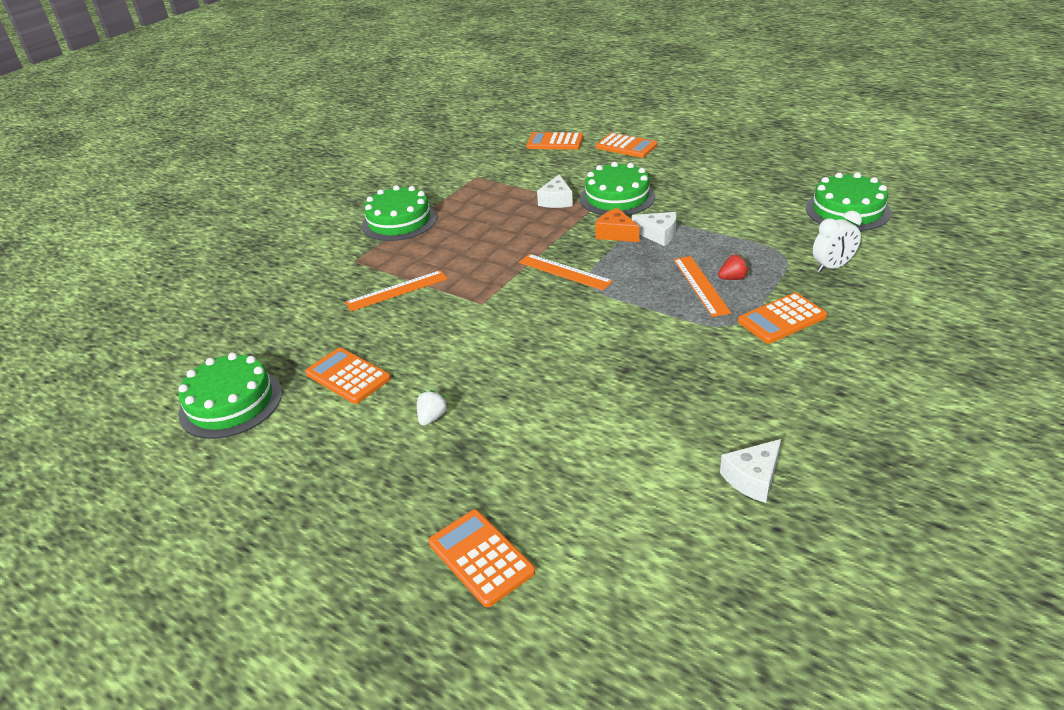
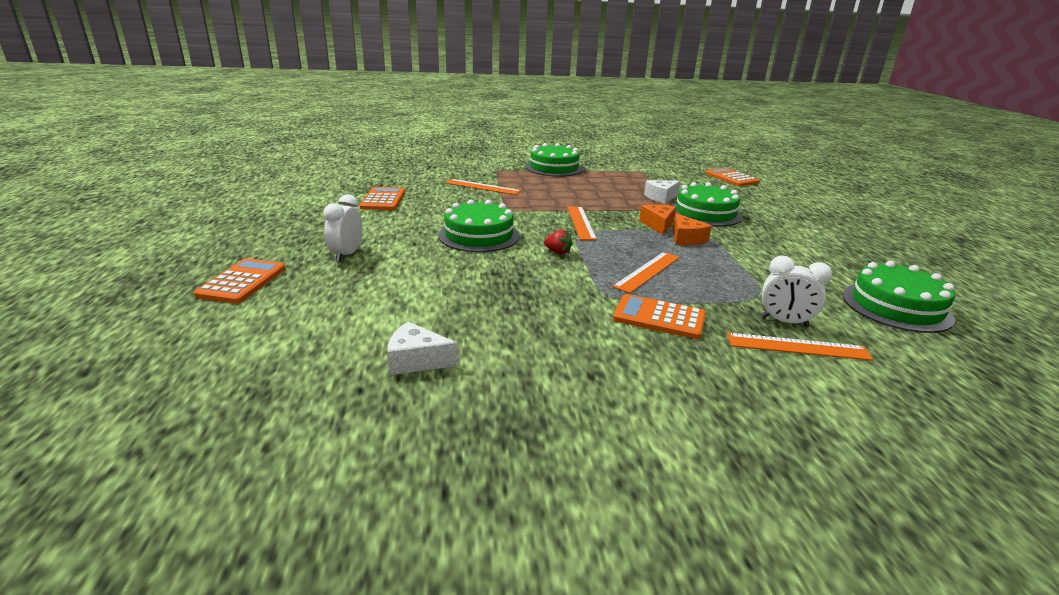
camera: 45 degrees right, 10 degrees down
(231, 403) = (329, 183): green cake -> green cake (479, 235)
(432, 417) = (368, 230): white strawberry -> none
(485, 455) = (347, 255): none -> white clock
(626, 146) = (779, 198): orange calculator -> none
(658, 235) = (686, 239): white cheese -> orange cheese
(733, 278) = (681, 281): red strawberry -> red strawberry (558, 252)
(868, 281) = (797, 347): none -> orange ruler

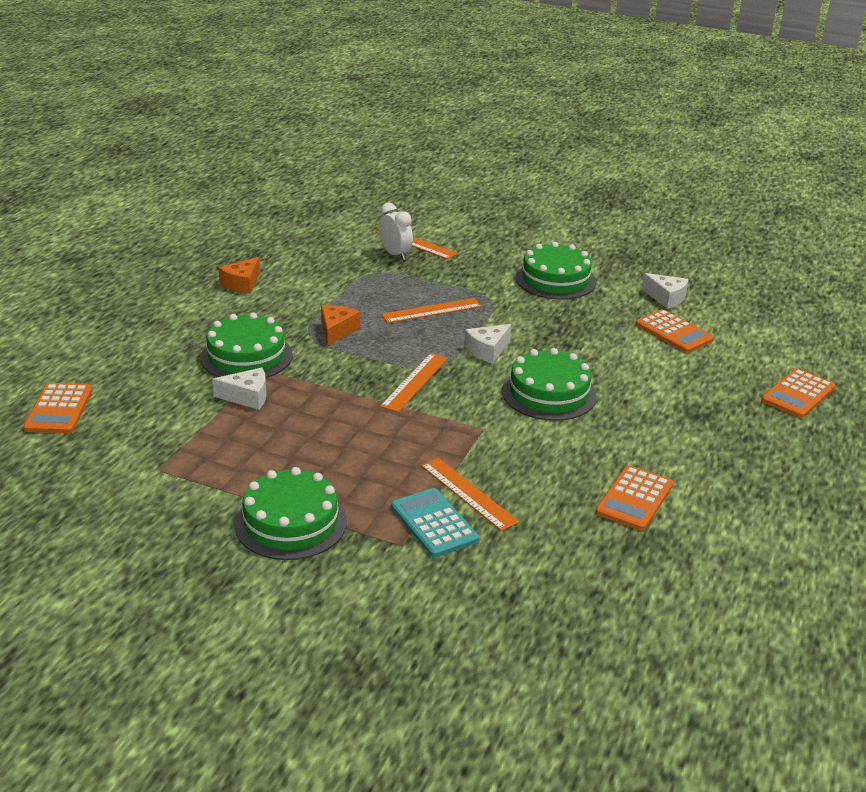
camera: 150 degrees left, 5 degrees up
(347, 255) = (700, 403): white clock -> none
(488, 177) = (434, 523): none -> turquoise calculator
(558, 252) = (487, 350): red strawberry -> white cheese
(658, 225) = (333, 355): orange cheese -> orange cheese (242, 284)
(659, 317) = (478, 279): orange calculator -> orange calculator (673, 332)
(896, 306) = (294, 241): green cake -> green cake (555, 280)

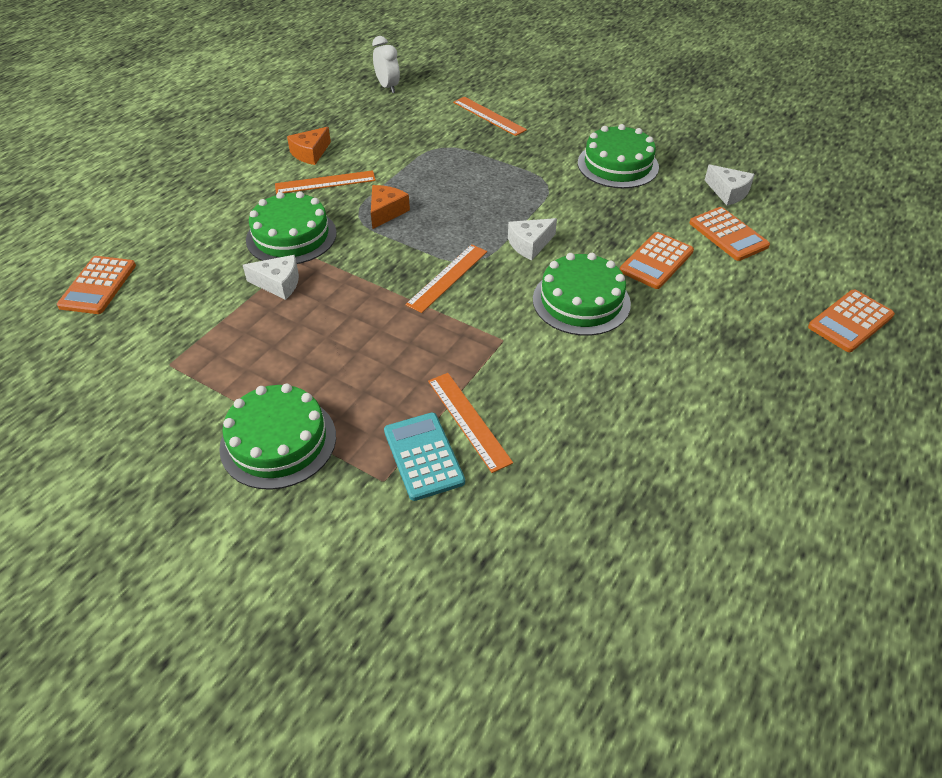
camera: 10 degrees right, 15 degrees up
(395, 254) = (465, 128): white clock -> white clock (388, 87)
(431, 311) = (485, 194): orange ruler -> orange ruler (325, 182)
(634, 499) = (644, 443): orange calculator -> orange calculator (656, 261)

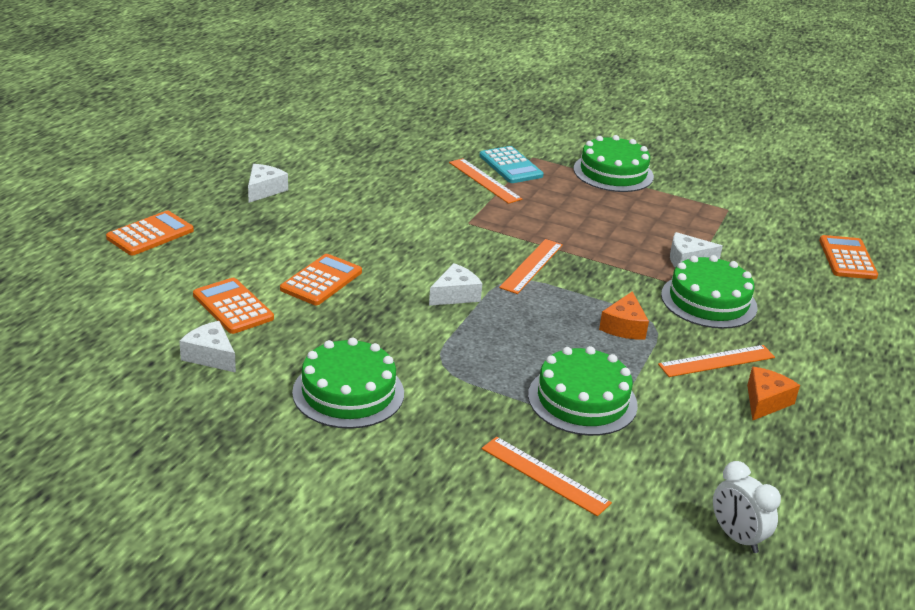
camera: 170 degrees right, 15 degrees down
(581, 301) = (400, 248): green cake -> green cake (582, 400)
(755, 398) = (264, 190): none -> white cheese

